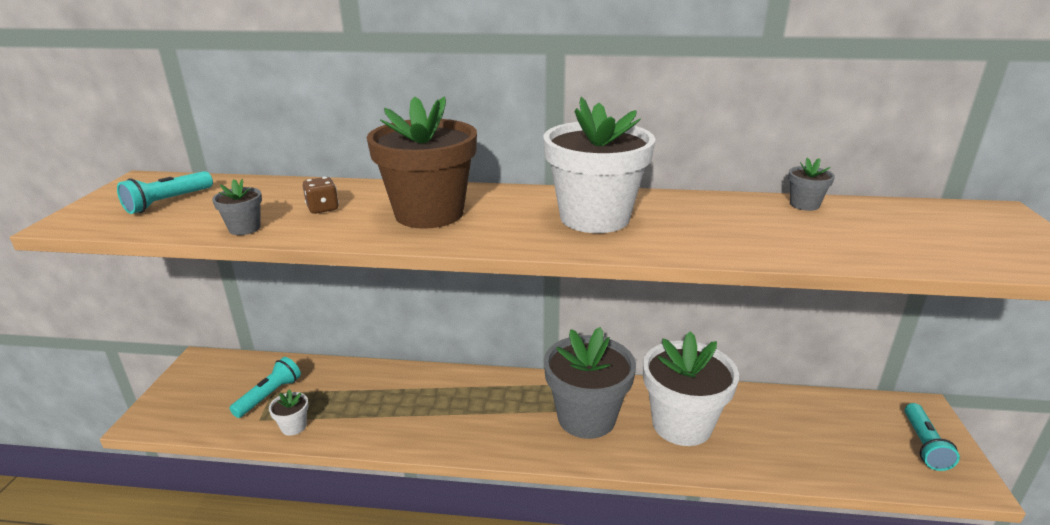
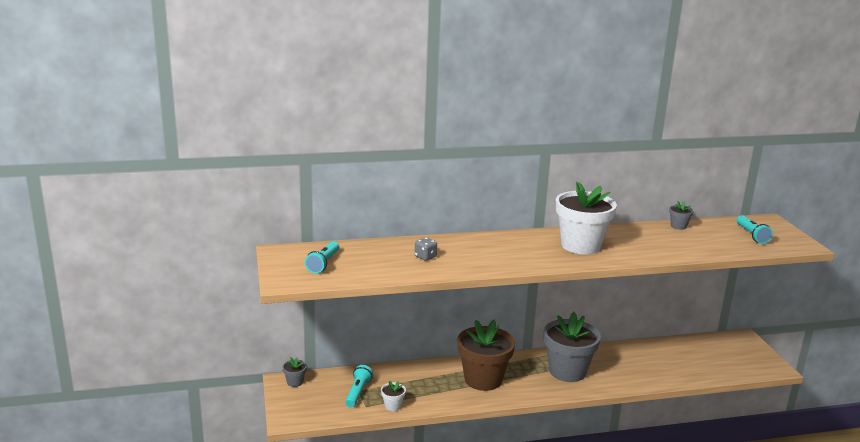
camera: 20 degrees left, 5 degrees down
(245, 228) = (397, 274): grey flower pot -> grey flower pot (295, 382)
(323, 208) = (425, 257): brown dice -> grey dice
(429, 213) = (490, 253): brown flower pot -> brown flower pot (483, 379)
(682, 424) = (622, 366): white flower pot -> none
(924, 445) = (749, 355): turquoise flashlight -> turquoise flashlight (752, 235)

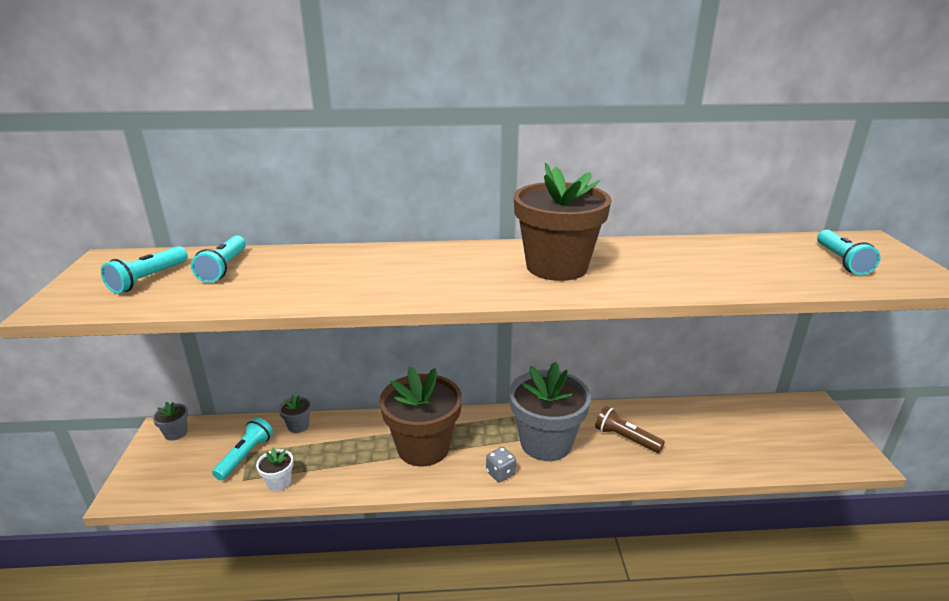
camera: 10 degrees right, 5 degrees up
(366, 254) = (224, 268): none -> turquoise flashlight
(425, 257) = (307, 275): grey dice -> grey dice (500, 473)
(580, 245) = (556, 267): white flower pot -> brown flower pot
(621, 365) = (625, 438): none -> brown flashlight
(678, 226) = (722, 244): grey flower pot -> grey flower pot (298, 426)

